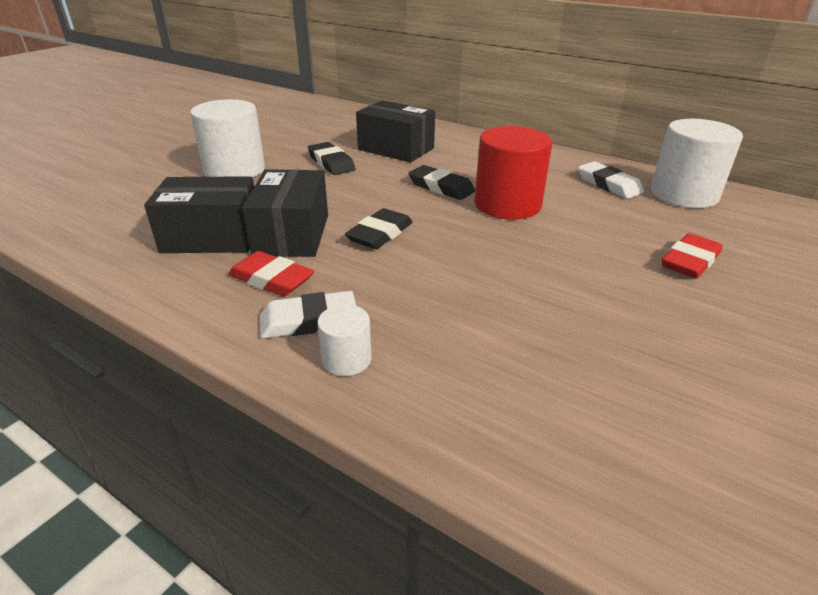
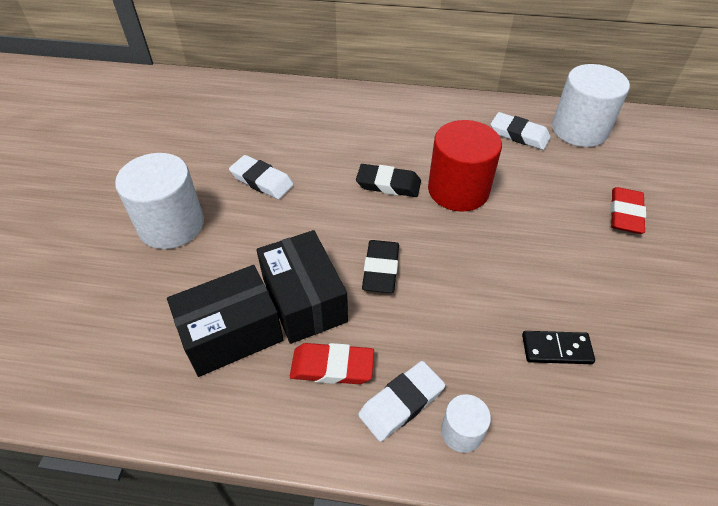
camera: 25 degrees left, 15 degrees up
(331, 163) = (262, 180): black eraser -> white eraser
(396, 149) = (308, 138): black box -> none
(511, 334) = (556, 349): none -> black domino

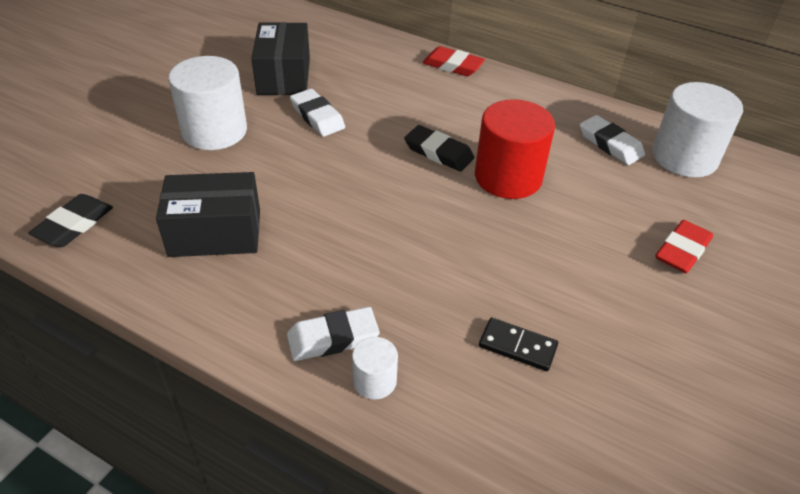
camera: 20 degrees right, 5 degrees down
(304, 300) = (295, 226): black box -> black box (284, 76)
(332, 367) = (287, 288): red eraser -> red eraser (453, 66)
(381, 269) = (384, 223): black eraser -> black eraser (74, 224)

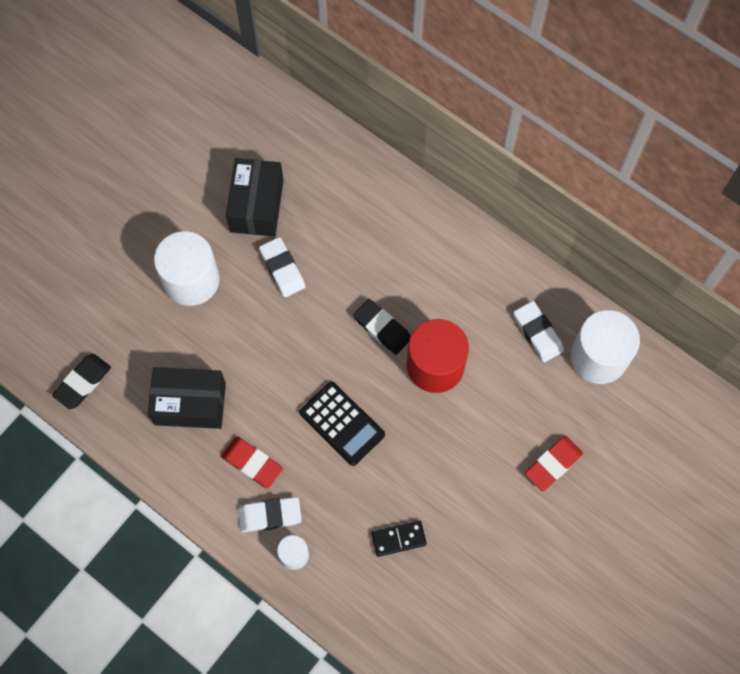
camera: 10 degrees right, 25 degrees up
(411, 235) = (342, 423): none -> black calculator
(453, 66) = (420, 204): red eraser -> red eraser (252, 463)
(517, 346) = (398, 539): black domino -> black domino turned 45 degrees counterclockwise

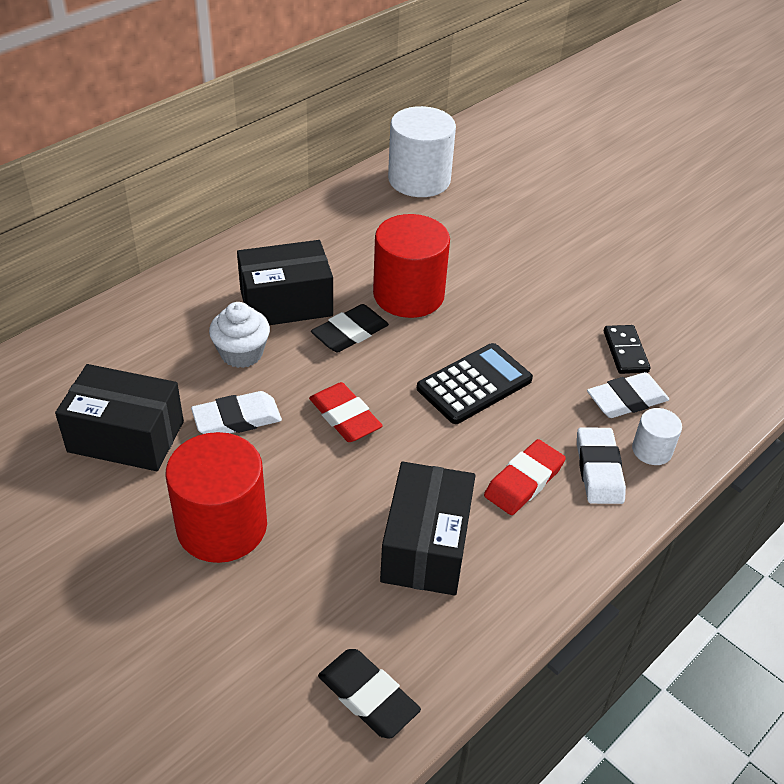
camera: 85 degrees left, 25 degrees down
(191, 280) = (222, 526): white cylinder -> red cylinder
(346, 258) = (241, 353): none -> white cupcake
(408, 277) = (286, 303): none -> black box
(537, 333) = (383, 215): white eraser -> white eraser (626, 400)
(553, 464) = (536, 225): red eraser -> red eraser (345, 417)

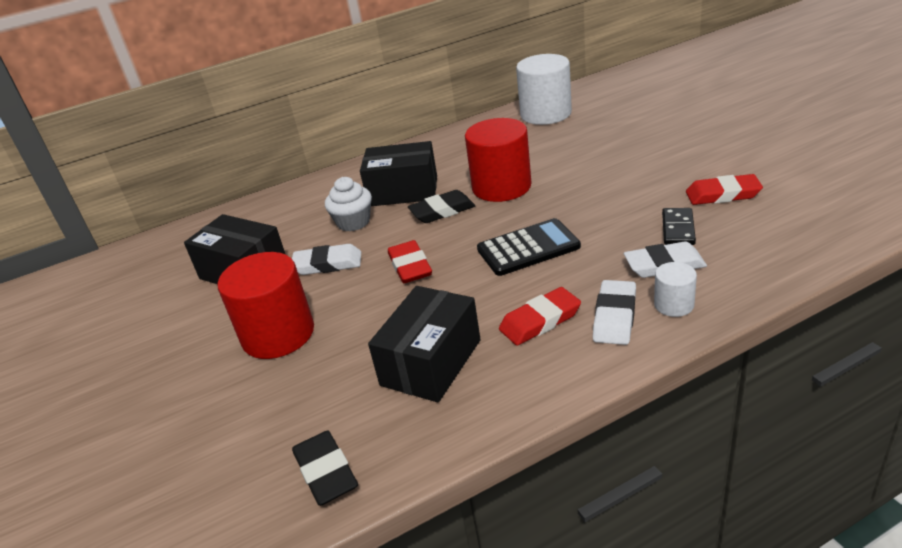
camera: 25 degrees right, 10 degrees down
(656, 303) = (722, 194): none -> red eraser

